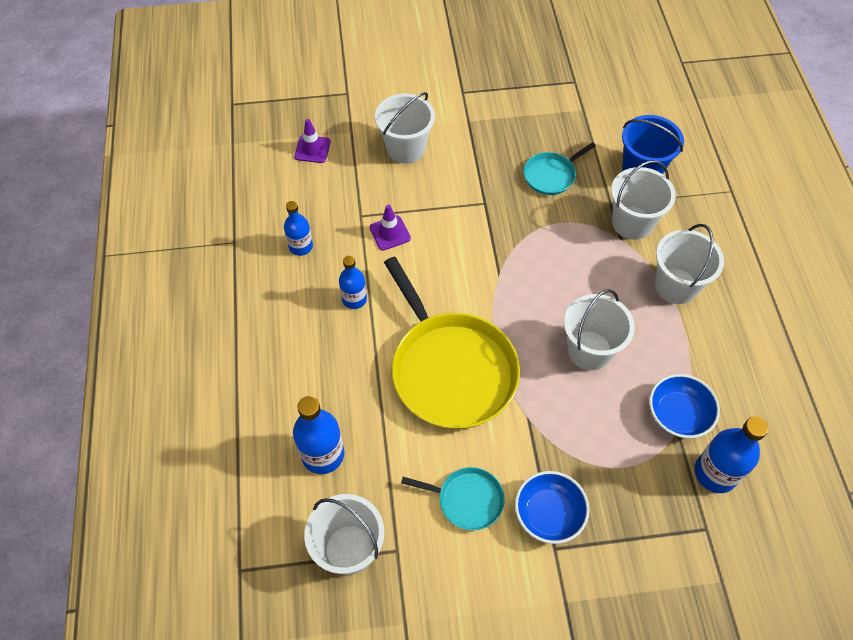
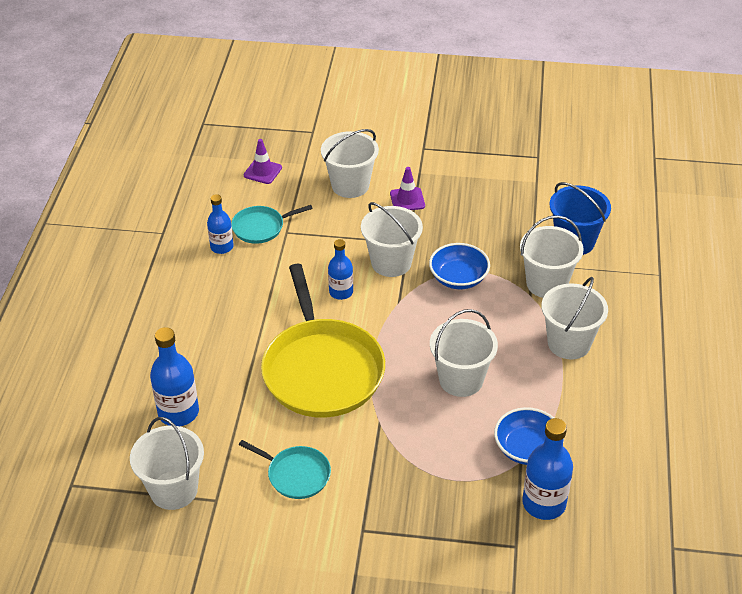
camera: 15 degrees right, 15 degrees down
(354, 299) = (254, 297): blue bottle -> blue bottle (341, 292)
(390, 233) = (308, 251): purple traffic cone -> purple traffic cone (407, 200)
(476, 230) = (391, 263): none -> white bucket
(548, 513) = (368, 501): blue bowl -> blue bowl (458, 278)
(551, 175) = (482, 231): turquoise pan -> turquoise pan (261, 227)

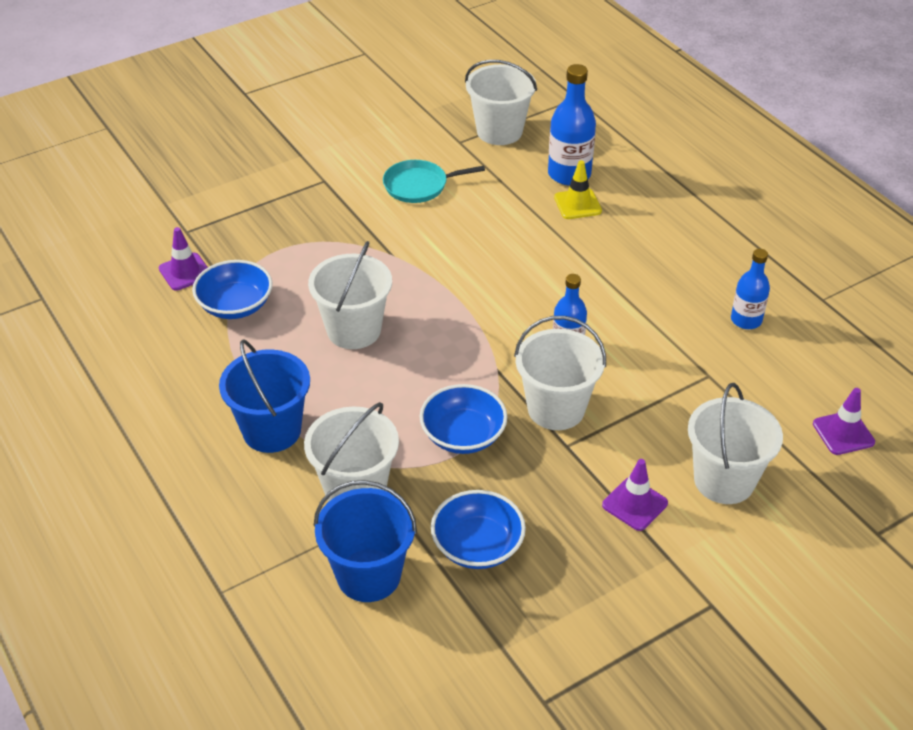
camera: 140 degrees right, 0 degrees up
(207, 383) = (577, 204): none -> yellow traffic cone
(261, 227) = (741, 364): turquoise pan -> none
(322, 369) = (494, 267): yellow pan -> none
(506, 225) = (477, 546): none -> blue bowl
(544, 503) = (185, 272): blue bottle -> purple traffic cone
(569, 343) = (272, 430): white bucket -> blue bucket

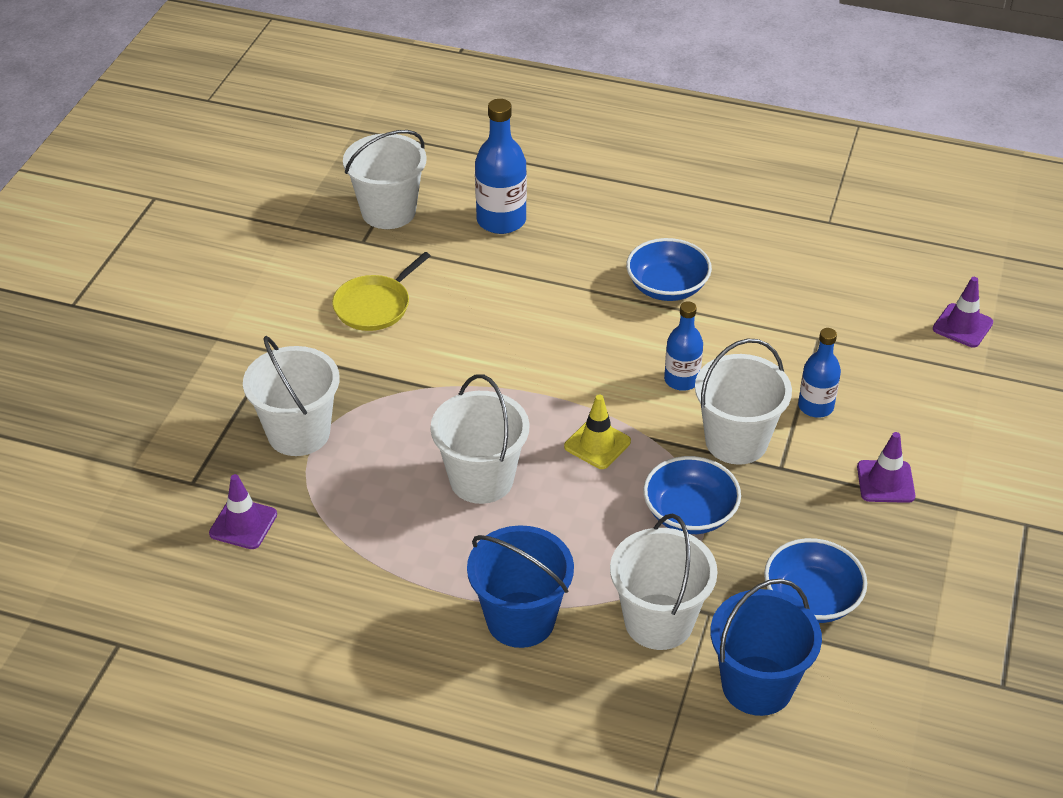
camera: 40 degrees left, 0 degrees up
(235, 305) = (338, 525): blue bowl -> blue bowl (667, 287)
(419, 185) = (375, 306): turquoise pan -> yellow pan
(577, 204) = (541, 245): yellow traffic cone -> yellow traffic cone (597, 444)
(724, 480) = (925, 419): white bucket -> white bucket (298, 433)
(746, 320) = (793, 273): blue bottle -> blue bottle (815, 406)

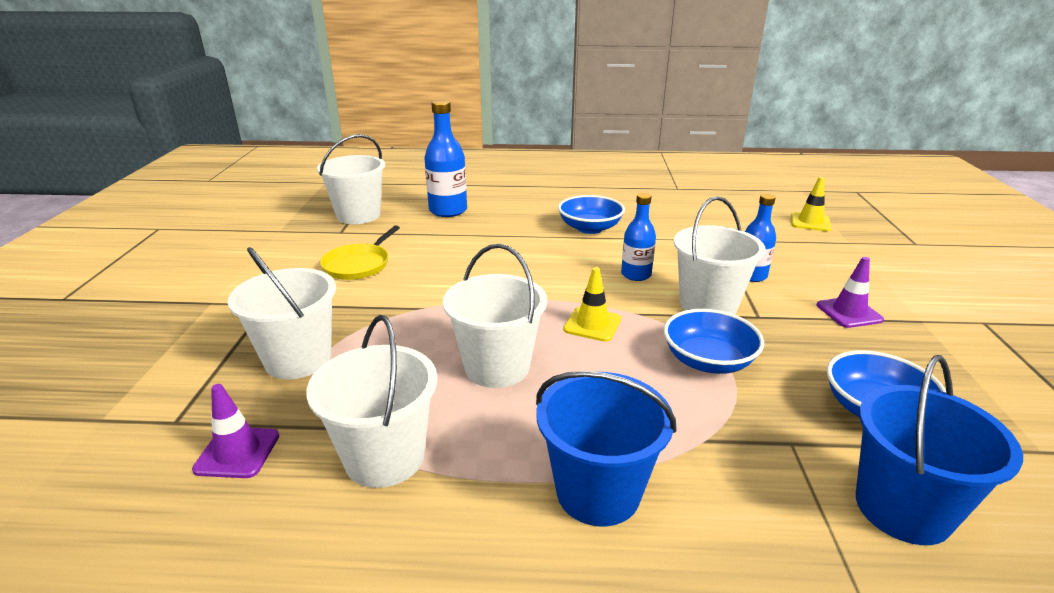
camera: 15 degrees left, 15 degrees down
(659, 621) = (748, 462): white bucket -> white bucket (385, 457)
(962, 326) = (810, 222): purple traffic cone -> yellow traffic cone

